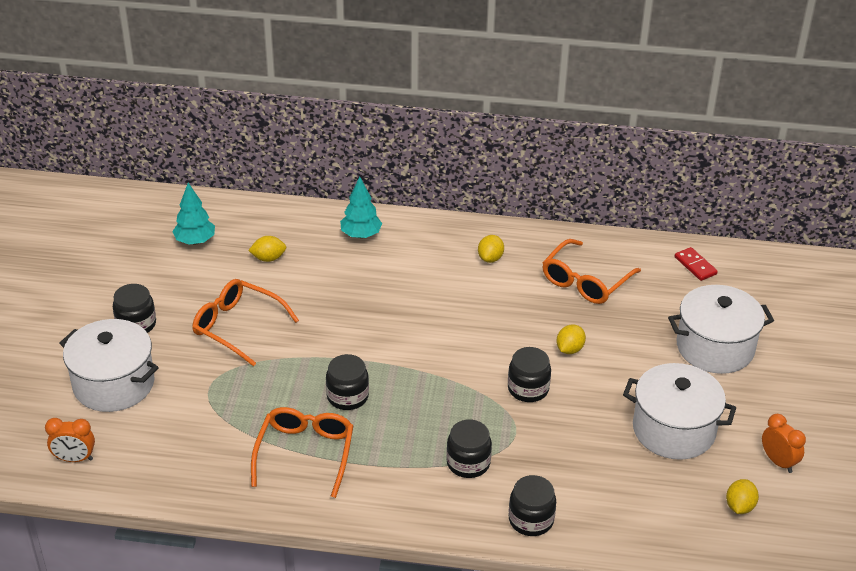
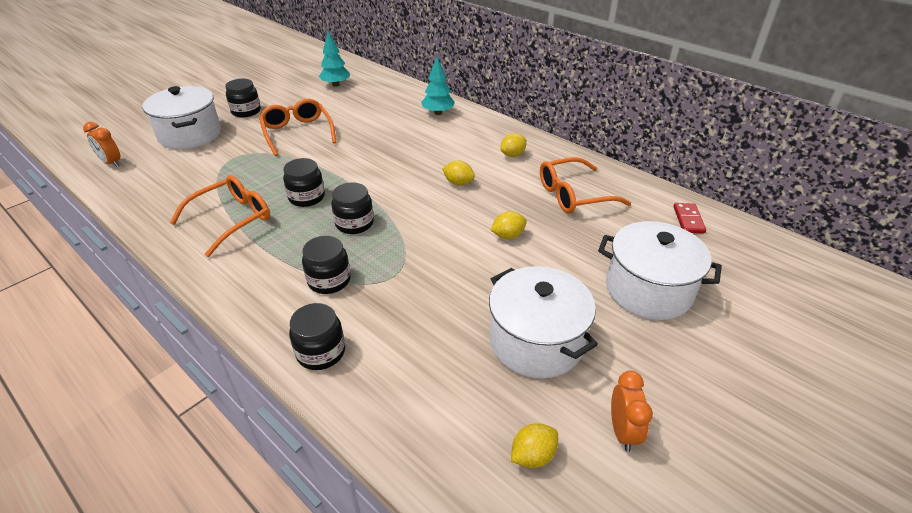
camera: 35 degrees right, 0 degrees up
(268, 258) = (365, 106): yellow lemon -> yellow lemon (458, 183)
(528, 389) = (441, 249): black jar -> black jar (354, 223)

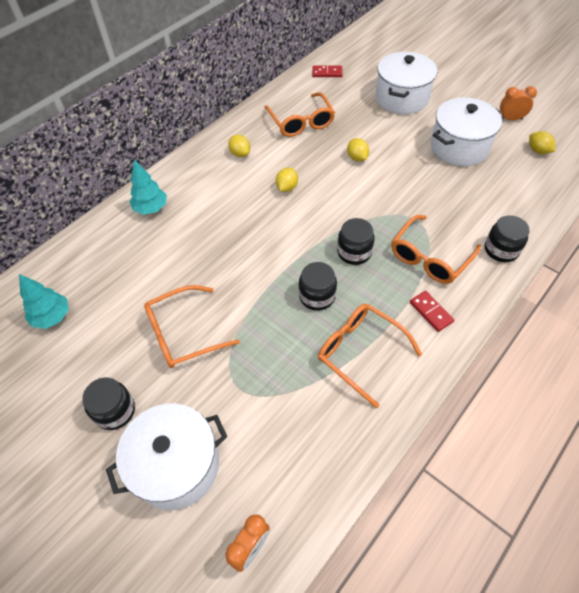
camera: 90 degrees left, 15 degrees up
(254, 272) = (431, 312): none -> red domino
(329, 280) = (429, 258): black jar -> orange glasses

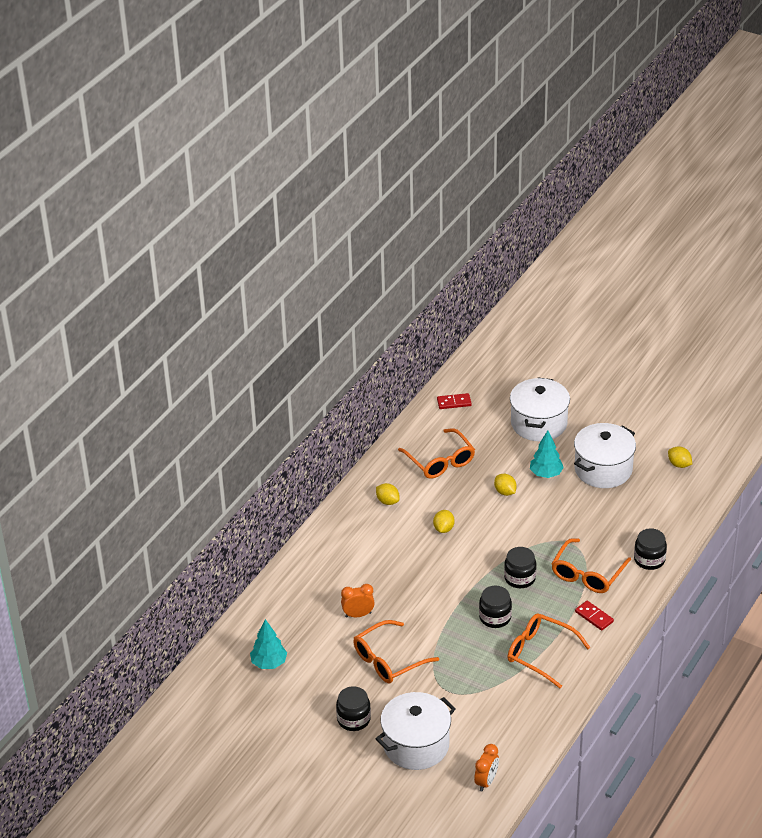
camera: 10 degrees left, 15 degrees down
(151, 208) = (319, 564): turquoise tree -> turquoise tree (546, 474)
(510, 119) = (651, 434): orange clock -> orange clock (358, 615)

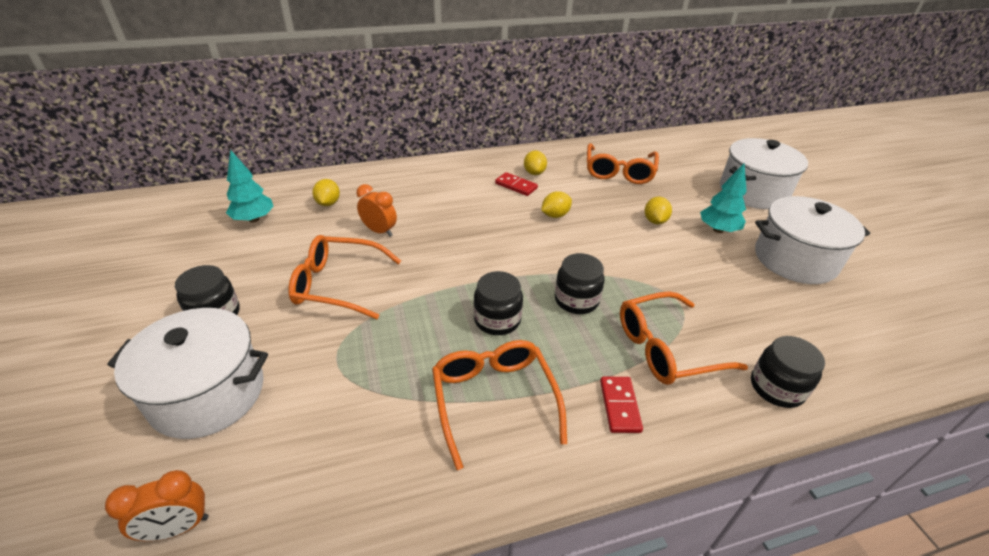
camera: 40 degrees right, 0 degrees up
(454, 402) = (682, 145): red domino -> red domino (516, 186)
(679, 464) = (913, 307): yellow lemon -> yellow lemon (328, 203)

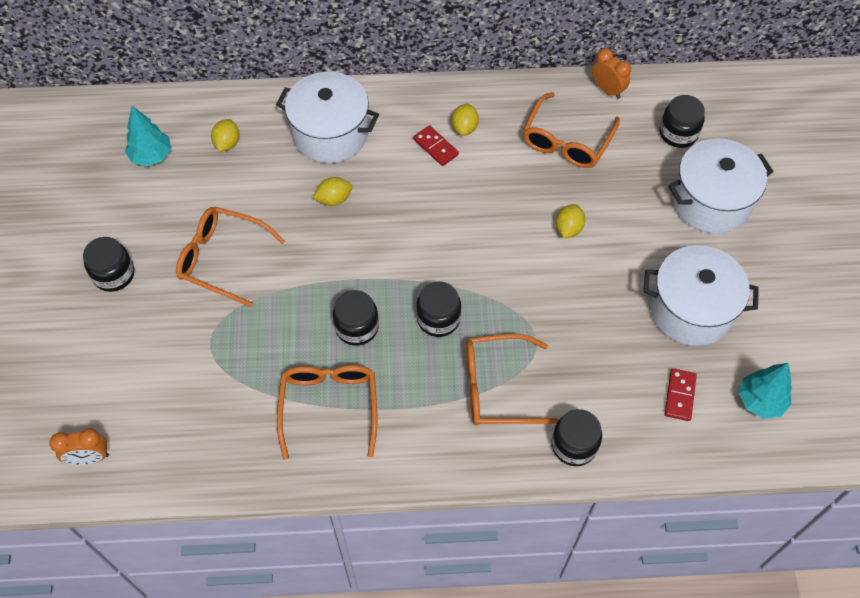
camera: 15 degrees right, 20 degrees up
(208, 393) = (108, 355): white pot -> white pot (330, 133)
(379, 231) = (272, 194): orange clock -> orange clock (607, 90)
(555, 215) = (462, 201): yellow lemon -> yellow lemon (334, 199)
(619, 406) = (429, 433): red domino -> red domino (679, 395)
(698, 159) = (678, 133): none -> black jar
(718, 230) = (632, 253): turquoise tree -> turquoise tree (760, 401)

